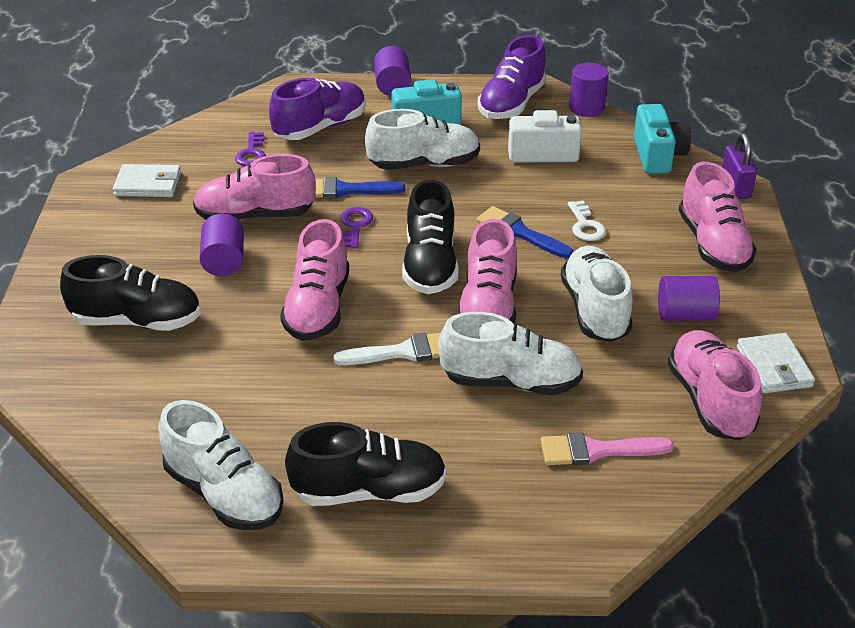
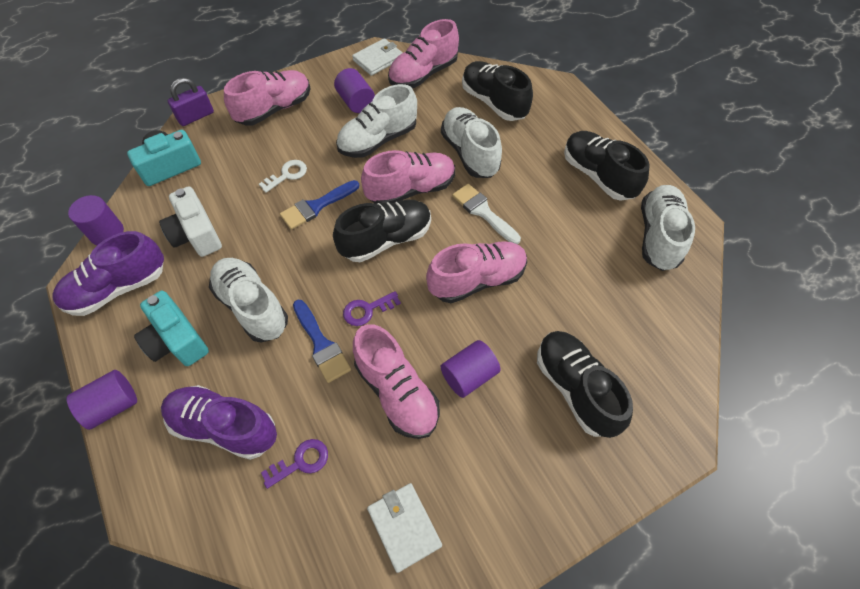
camera: 120 degrees left, 20 degrees up
(511, 104) = (118, 288): purple shoe -> purple shoe turned 150 degrees clockwise
(519, 232) = (316, 206): blue brush -> blue brush turned 45 degrees clockwise
(597, 451) = (493, 102): pink brush -> black shoe

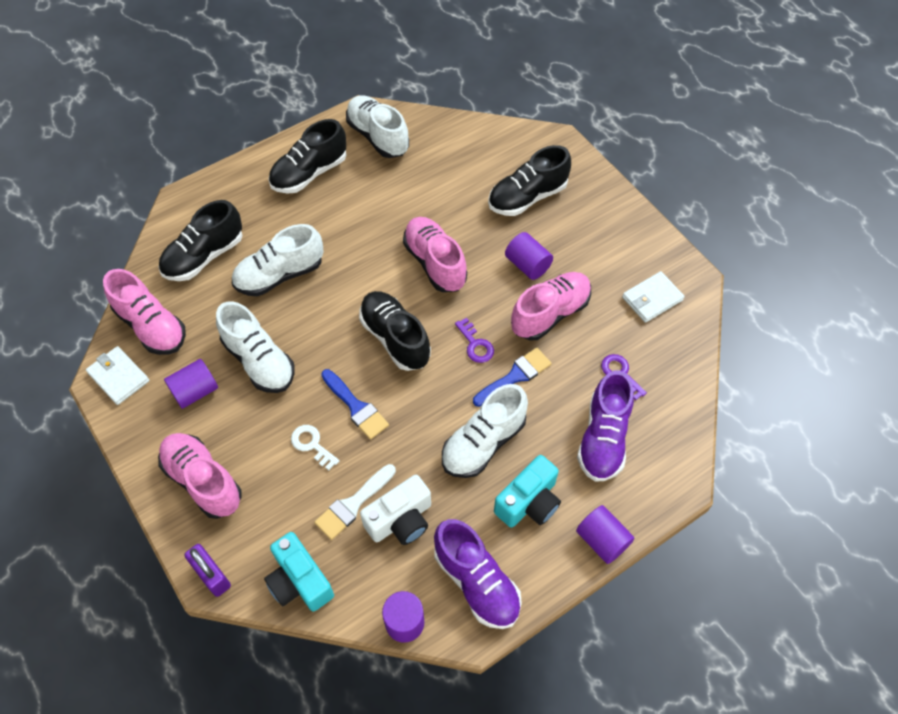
camera: 95 degrees left, 0 degrees up
(411, 189) = (330, 323): pink shoe -> none
(483, 212) = (357, 261): white brush -> white brush (353, 504)
(658, 236) = (378, 136): white shoe -> white shoe turned 45 degrees clockwise

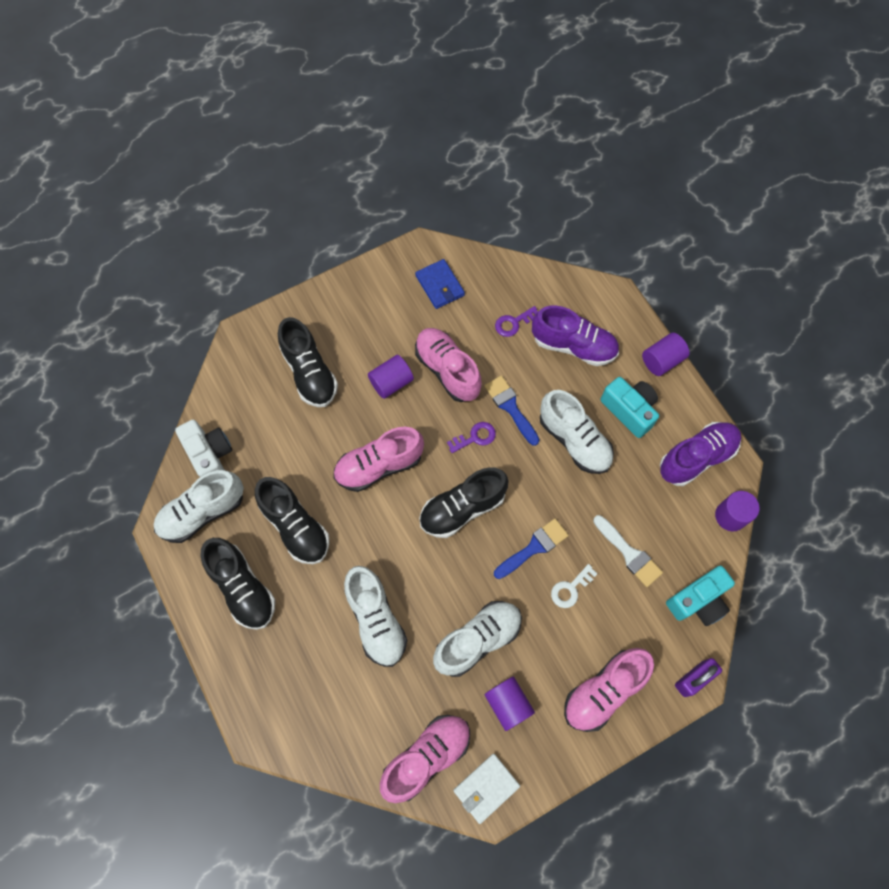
camera: 85 degrees left, 10 degrees up
(204, 256) = (342, 703): black shoe -> black shoe (295, 526)
(400, 520) = (644, 514): white camera -> white camera (210, 455)
(652, 299) = (440, 285): white wallet -> blue wallet

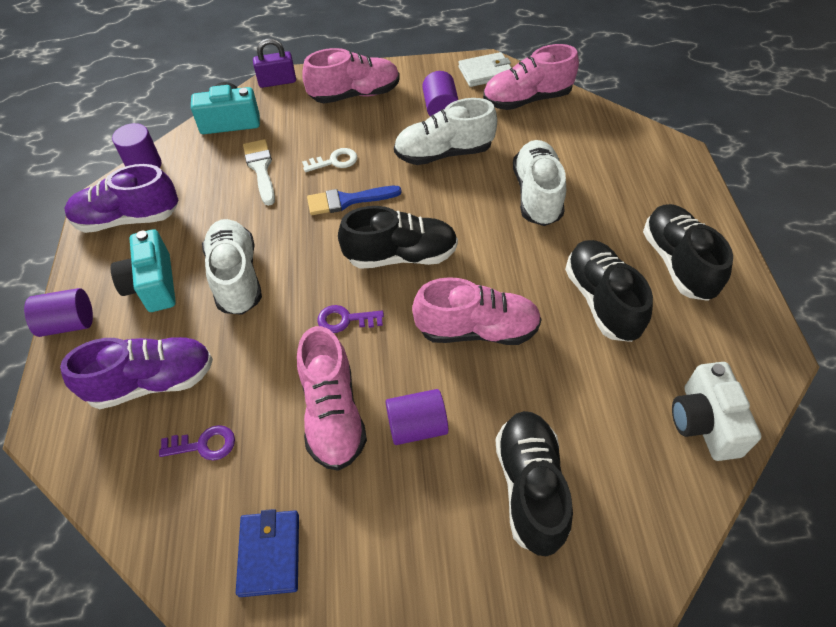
camera: 155 degrees left, 15 degrees down
(202, 512) = (720, 354): white shoe -> none
(510, 407) = (282, 337): blue brush -> none
(573, 346) = (152, 382): purple shoe -> purple shoe turned 120 degrees clockwise

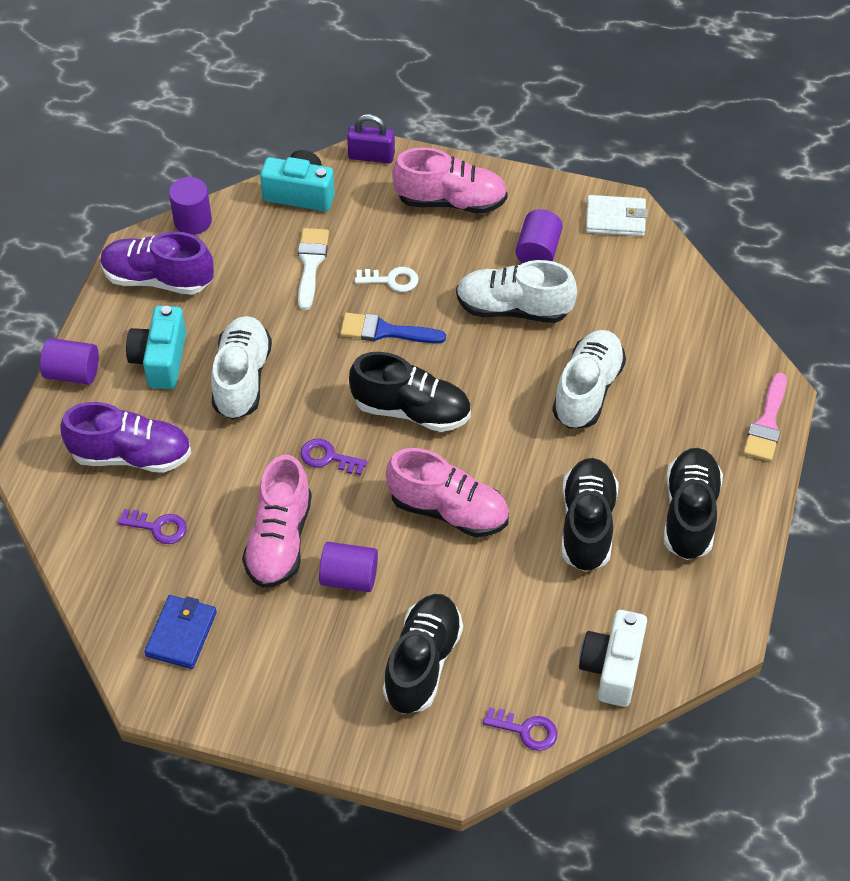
camera: 20 degrees right, 0 degrees up
(526, 99) = (643, 270): pink shoe -> none
(667, 520) = (526, 730): none -> purple key
(688, 175) = (767, 423): none -> pink brush

